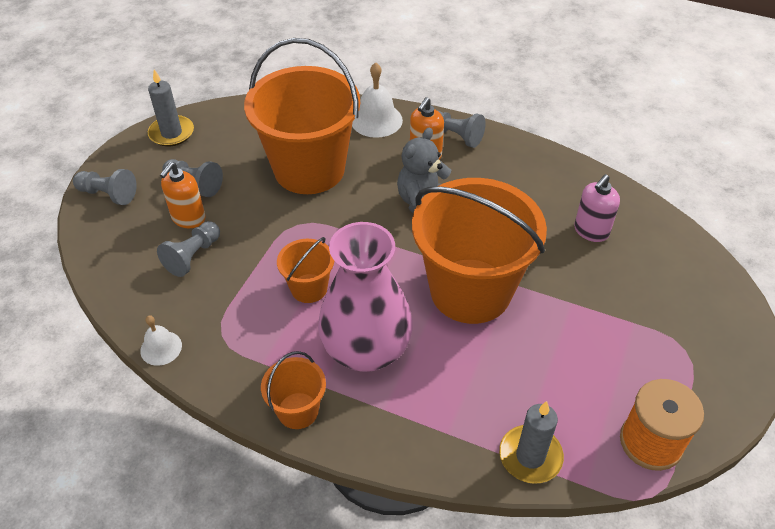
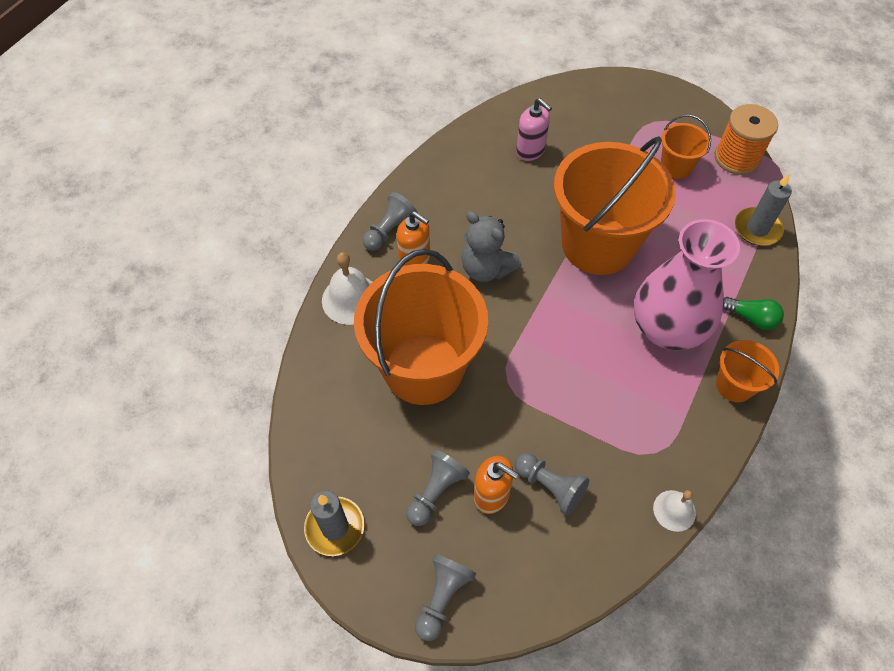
camera: 85 degrees left, 10 degrees up
(309, 288) = (595, 373): orange bucket -> orange bucket (675, 167)
(389, 436) = (751, 318): none -> green light bulb

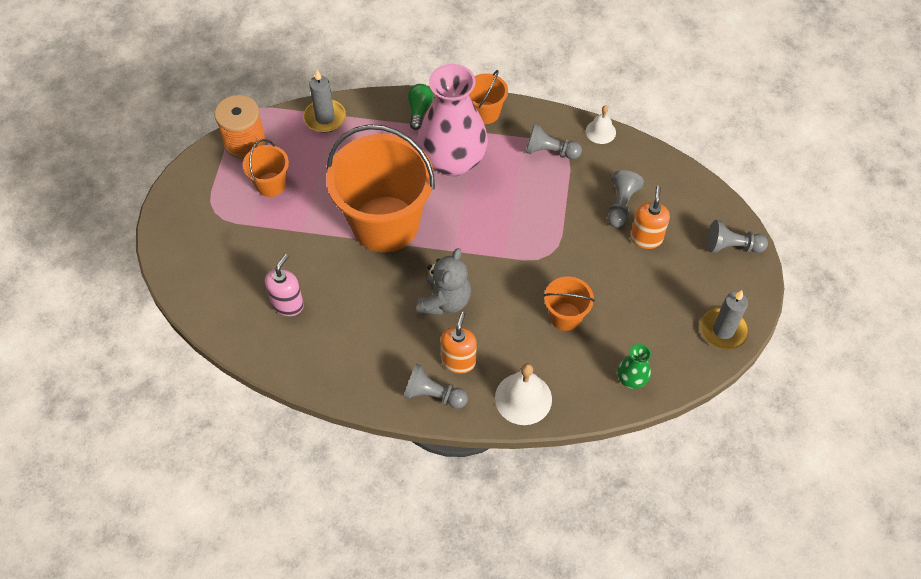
camera: 110 degrees left, 0 degrees up
(324, 403) = (631, 379): none -> green vase
(423, 368) = (565, 316): orange bucket -> orange bucket, size x0.45
(435, 492) = (662, 274): grey pawn -> grey pawn (550, 151)

